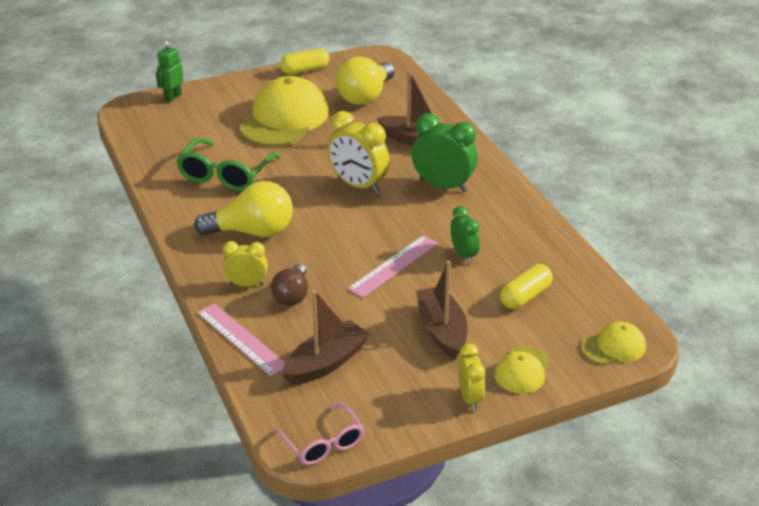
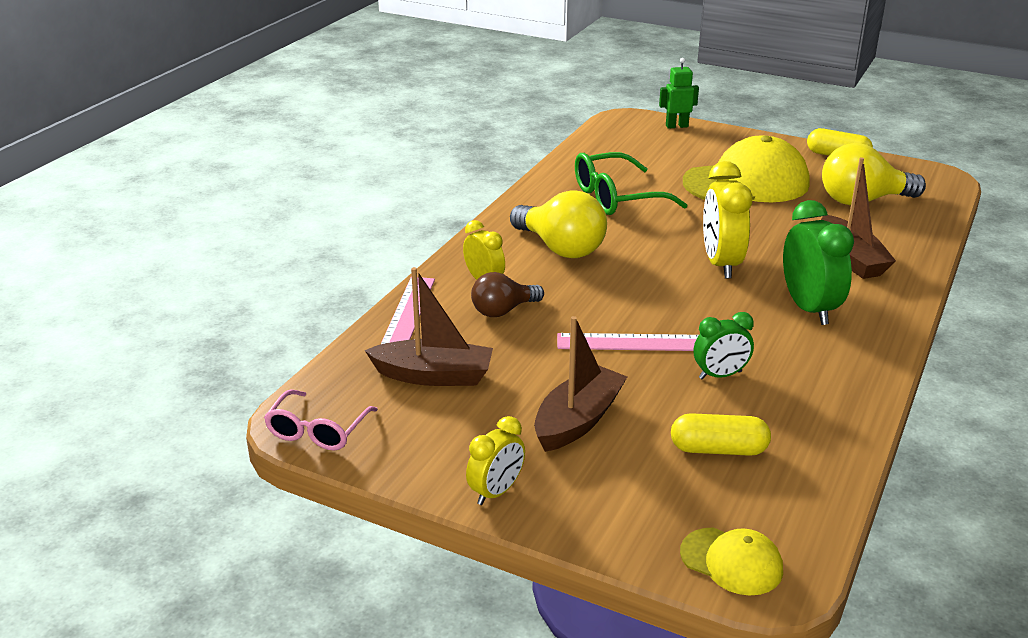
camera: 50 degrees right, 5 degrees down
(463, 255) = (720, 375): green clock -> green clock turned 45 degrees clockwise
(522, 370) = (590, 508): yellow cap -> none

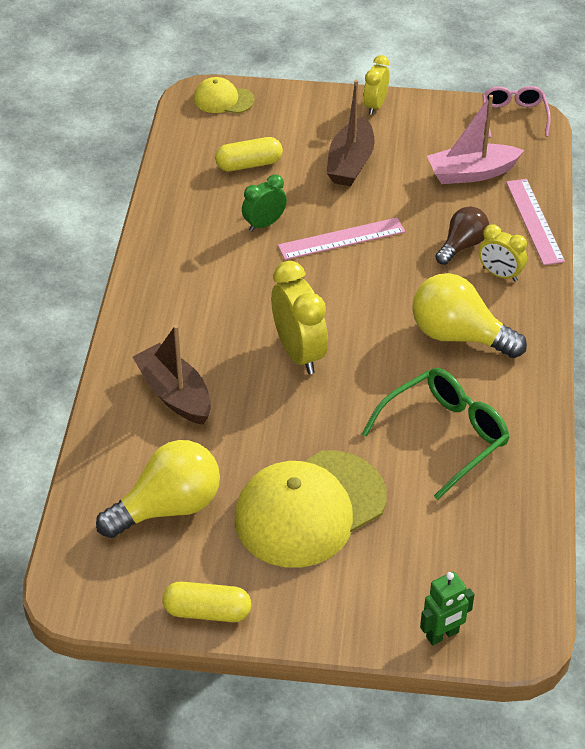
camera: 160 degrees right, 15 degrees up
(433, 376) = (471, 173): brown boat -> pink boat
(809, 308) = (206, 313): green clock -> none

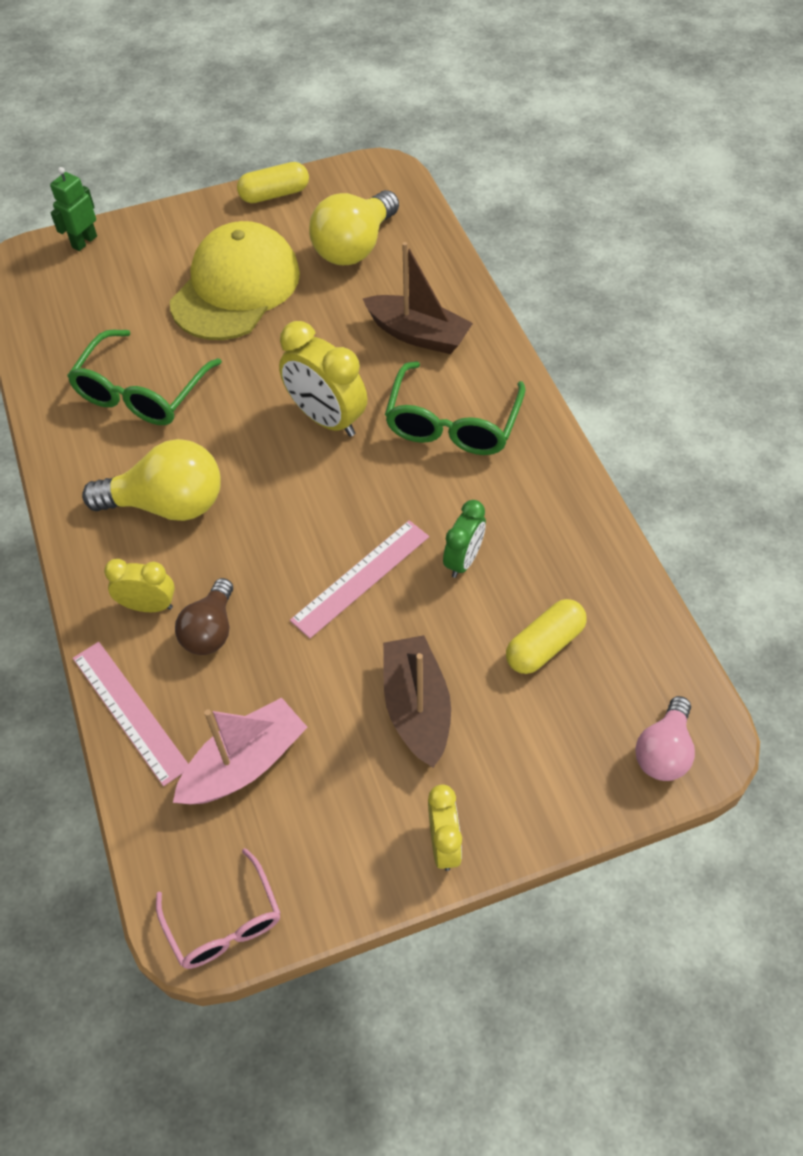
camera: 155 degrees right, 10 degrees up
(202, 312) = (453, 423): none -> green glasses
(223, 99) = (663, 751): yellow cap -> pink light bulb

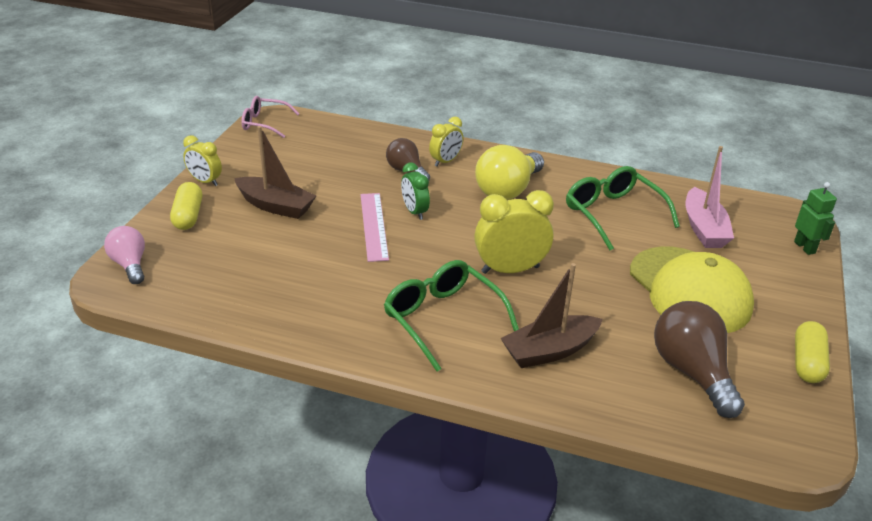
camera: 125 degrees right, 20 degrees down
(130, 711) = (392, 137): pink ruler -> none
(244, 764) = (322, 152): pink boat -> pink boat (704, 228)
(354, 247) = (692, 372): yellow light bulb -> brown light bulb
(463, 560) = (334, 265): green clock -> green clock (414, 212)
(544, 645) = (242, 262): yellow capsule -> yellow capsule (188, 216)

